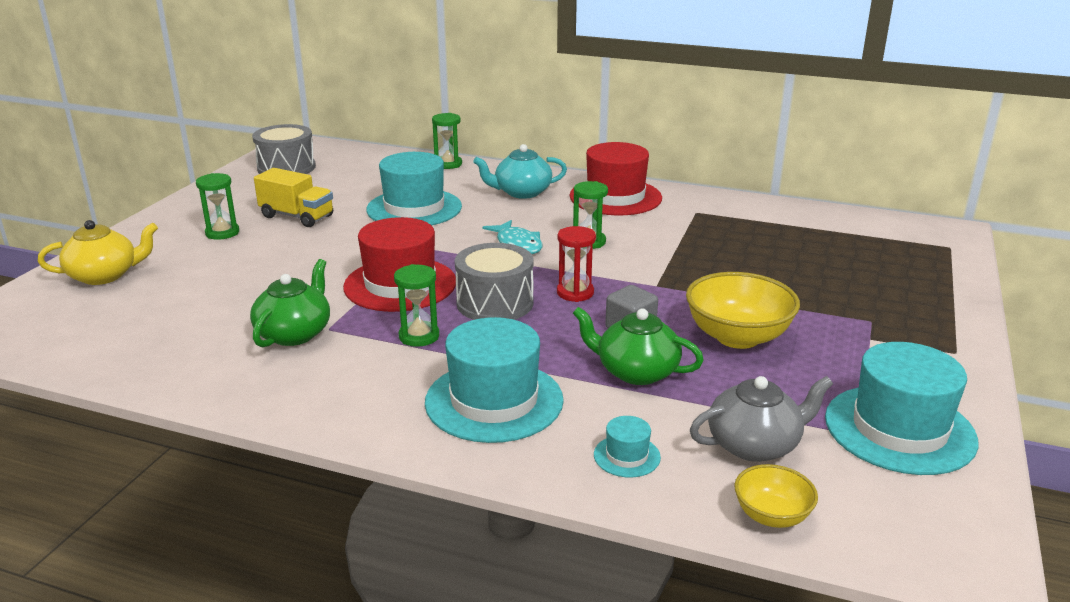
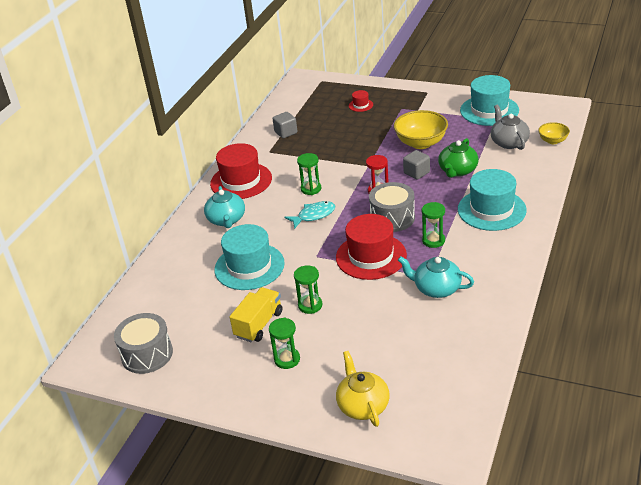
camera: 85 degrees left, 10 degrees up
(295, 333) = (436, 288): green teapot -> turquoise teapot
(448, 164) = (161, 260): green hourglass -> green hourglass (310, 305)
(627, 456) = (525, 172): turquoise hat -> none
(755, 222) = (286, 132): none -> grey cube
(869, 281) = (361, 105): none -> red hat

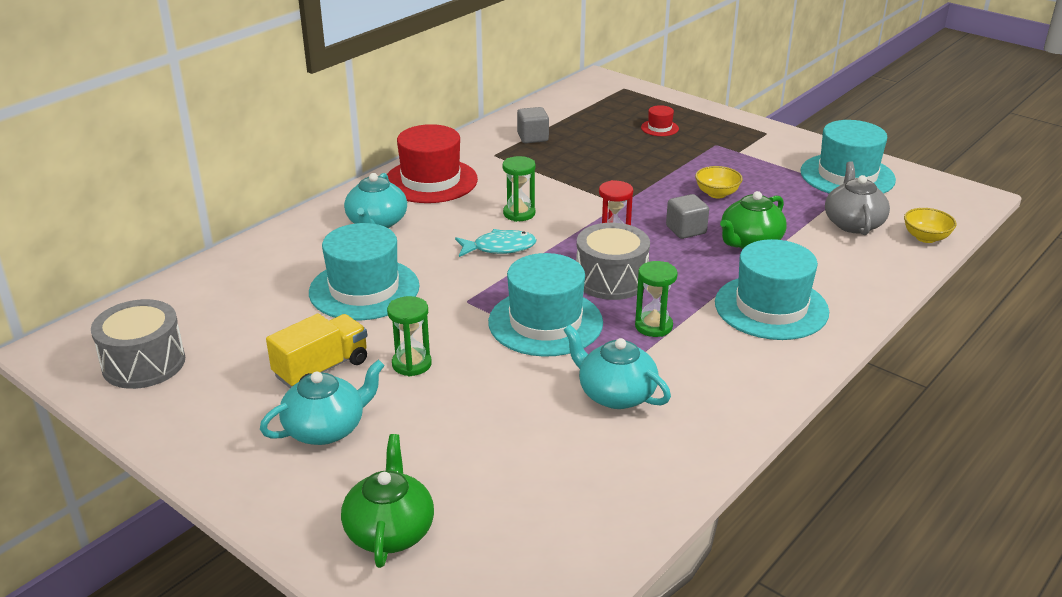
camera: 15 degrees right, 5 degrees down
(287, 359) = (326, 429): green hourglass -> turquoise teapot
(362, 405) = (390, 531): yellow teapot -> green teapot
(371, 256) = (545, 322): red hat -> turquoise hat
(421, 143) = (717, 194): yellow bowl -> yellow bowl, size x0.55

